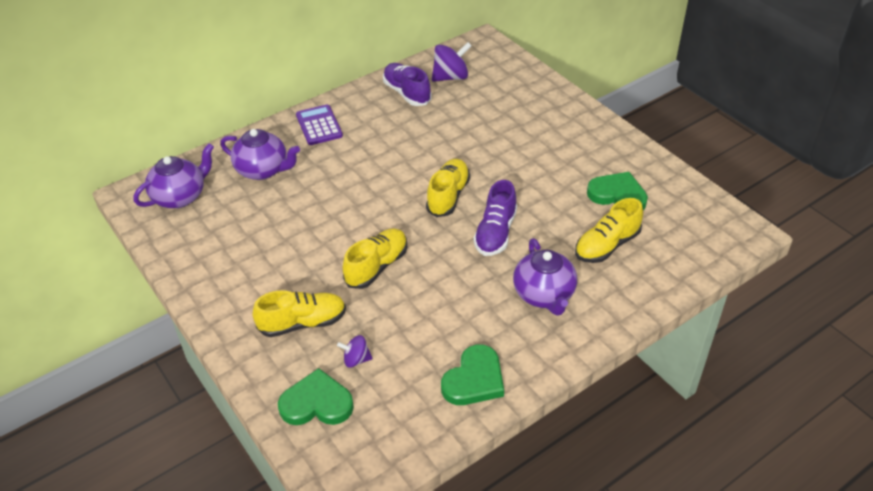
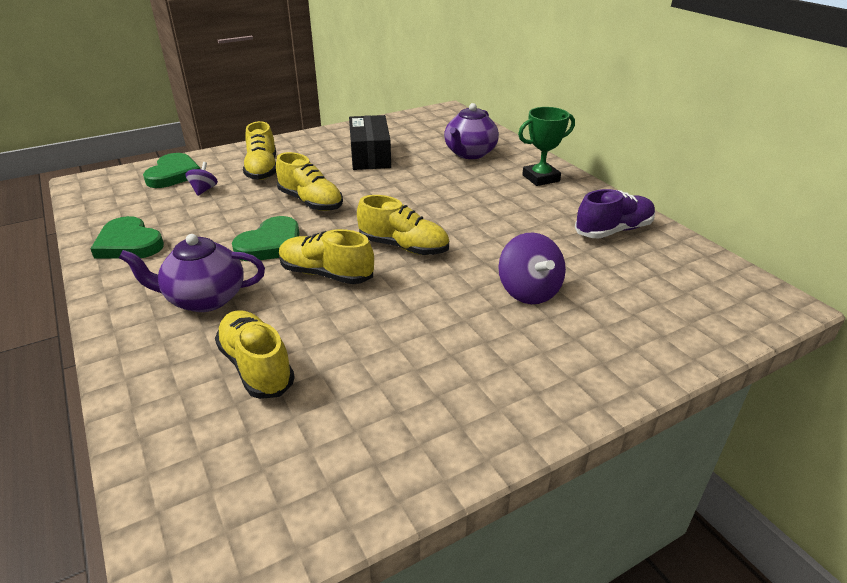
camera: 95 degrees right, 10 degrees down
(180, 196) = (440, 125): purple teapot -> none
(265, 241) = (370, 155): none -> black box
(319, 125) = (541, 178): purple calculator -> green trophy
(451, 77) = (661, 265): purple spinning top -> purple spinning top (528, 291)
(495, 233) = (326, 274): purple shoe -> yellow shoe
(618, 195) = (359, 399): green heart -> green heart (271, 244)

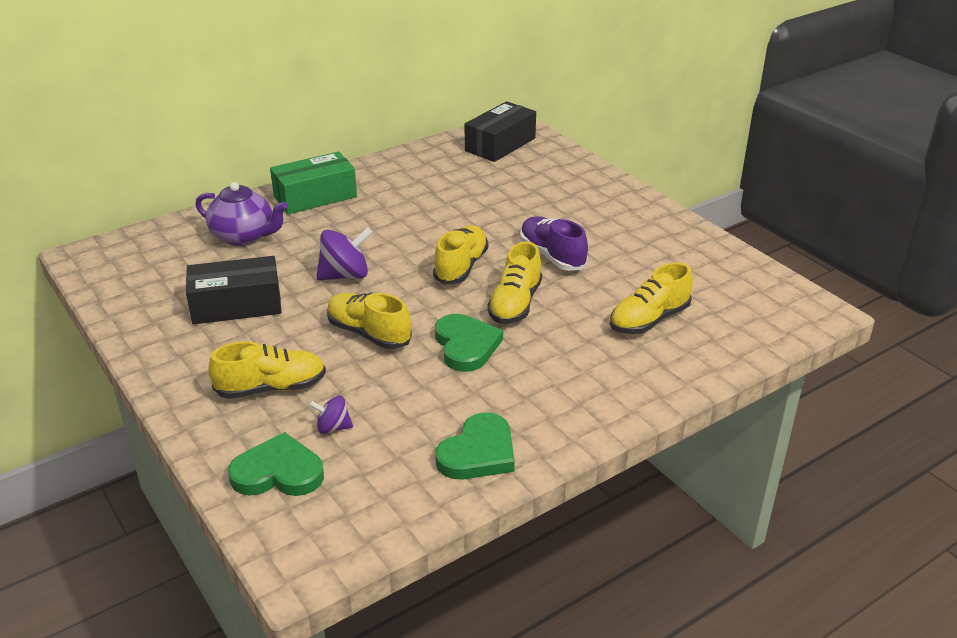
camera: 95 degrees left, 0 degrees up
(204, 299) = (570, 367): purple teapot -> none
(271, 244) = (466, 345): green heart -> green heart turned 45 degrees clockwise
(311, 202) = (369, 333): yellow shoe -> yellow shoe turned 90 degrees counterclockwise
(528, 291) = (520, 208): purple spinning top -> purple spinning top (345, 275)
(541, 178) = (315, 197): green trophy -> green box
(613, 230) = (421, 169): purple shoe -> purple shoe (552, 256)
(706, 288) = (500, 144): none -> black box

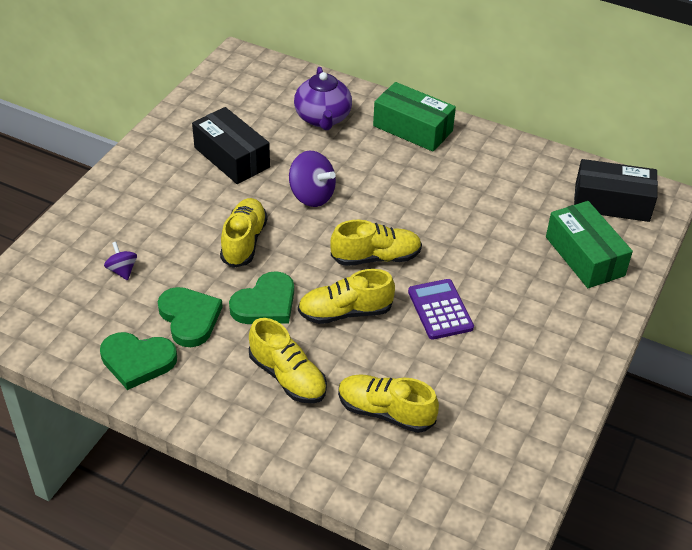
camera: 60 degrees right, 10 degrees up
(271, 388) = (147, 220): yellow shoe -> yellow shoe (288, 377)
(278, 472) = (62, 264): green heart -> green heart (189, 318)
(547, 174) = (585, 256): none -> green box
(552, 256) = (440, 310): purple shoe -> purple calculator

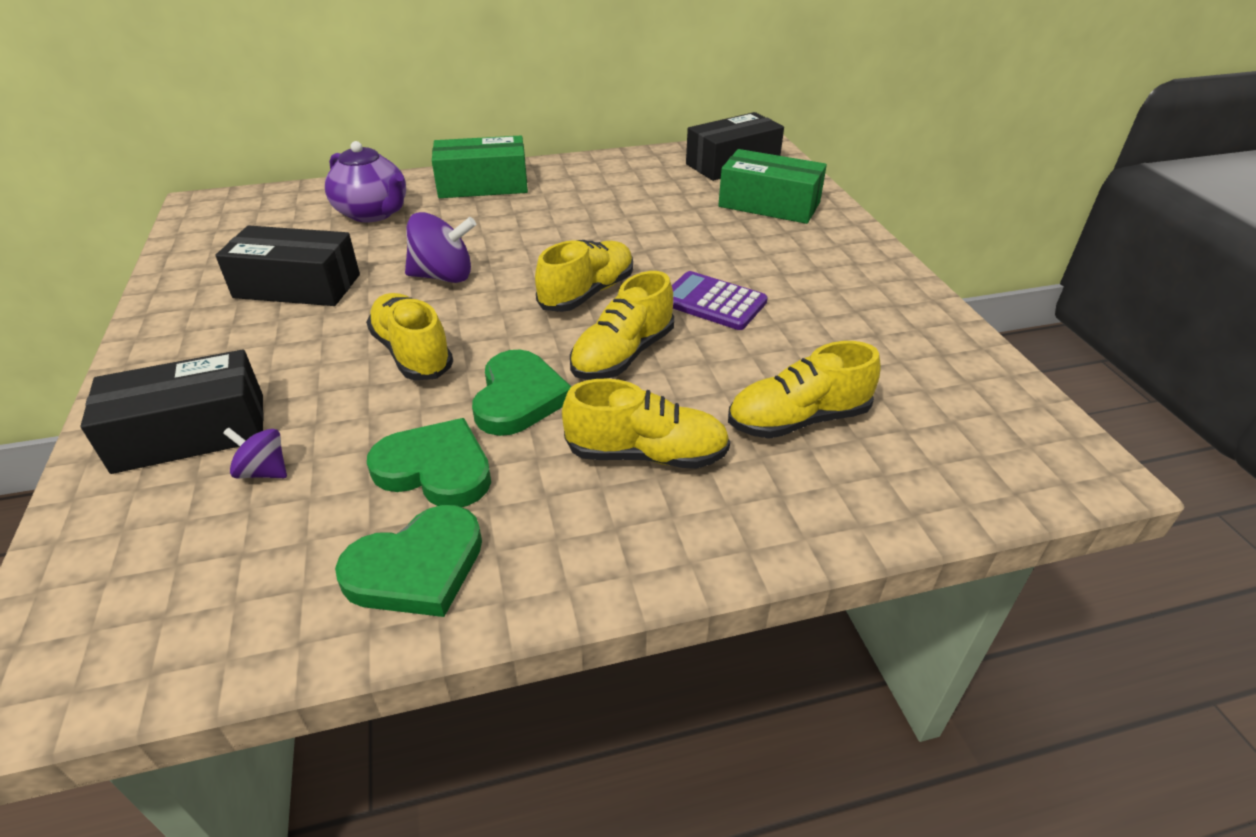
camera: 40 degrees left, 5 degrees down
(111, 228) = (191, 433): none -> black box

